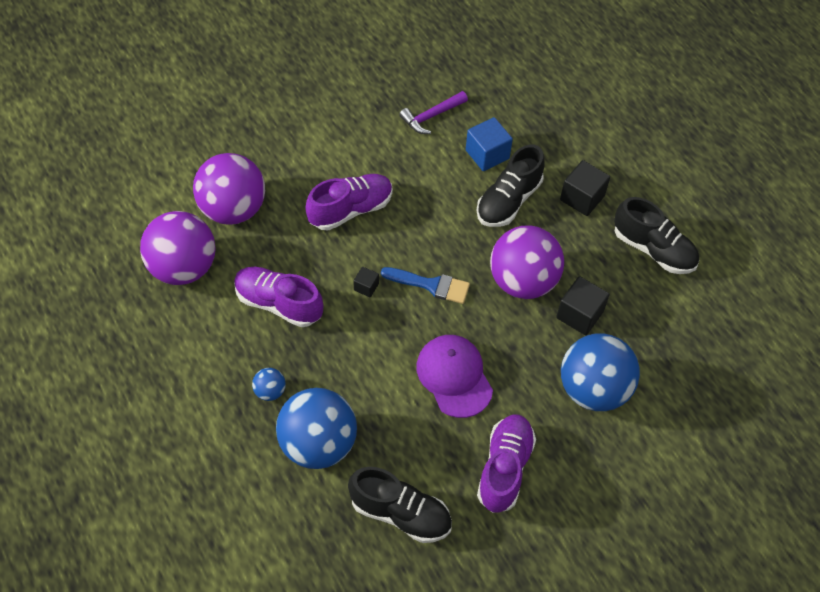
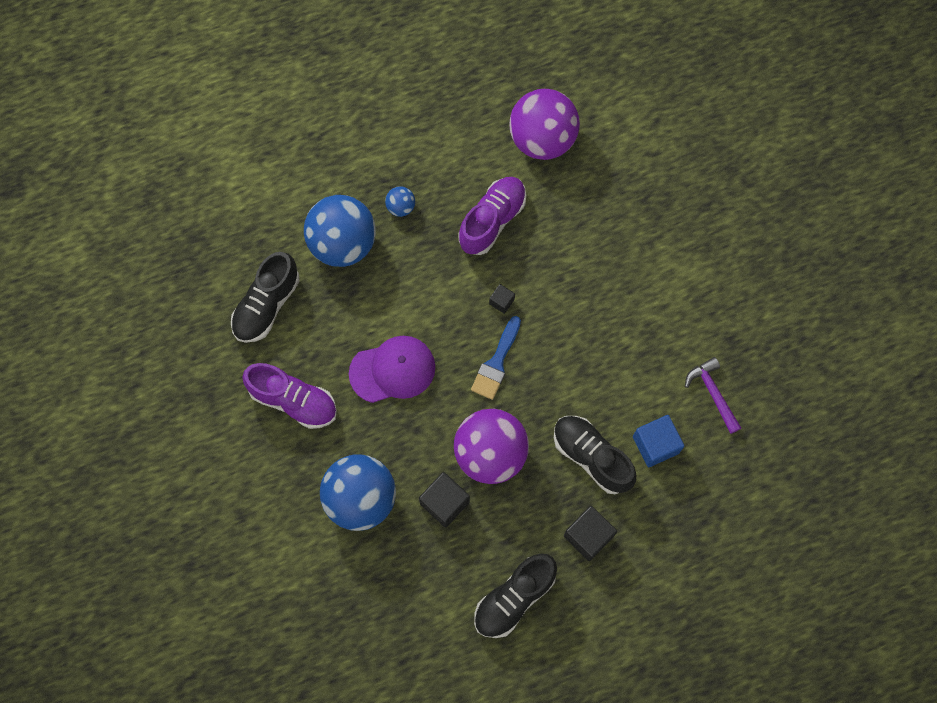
camera: 100 degrees right, 15 degrees up
(233, 209) = (606, 186): purple ball -> none
(350, 210) = (595, 296): purple shoe -> none

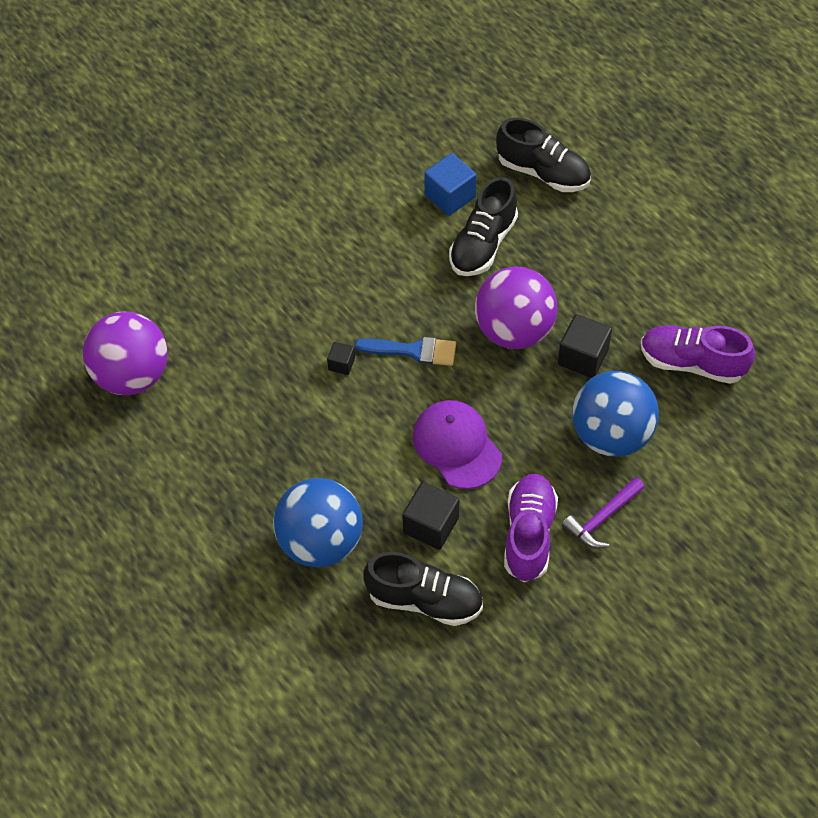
camera: 105 degrees left, 15 degrees down
(401, 207) = (256, 494): blue ball -> none
(492, 220) = (247, 398): purple shoe -> purple shoe (692, 363)
(514, 598) = (652, 273): black shoe -> black shoe (543, 172)
(588, 536) = (564, 228): black cube -> black cube (431, 525)
(712, 393) = (379, 163): purple hammer -> purple hammer (602, 519)

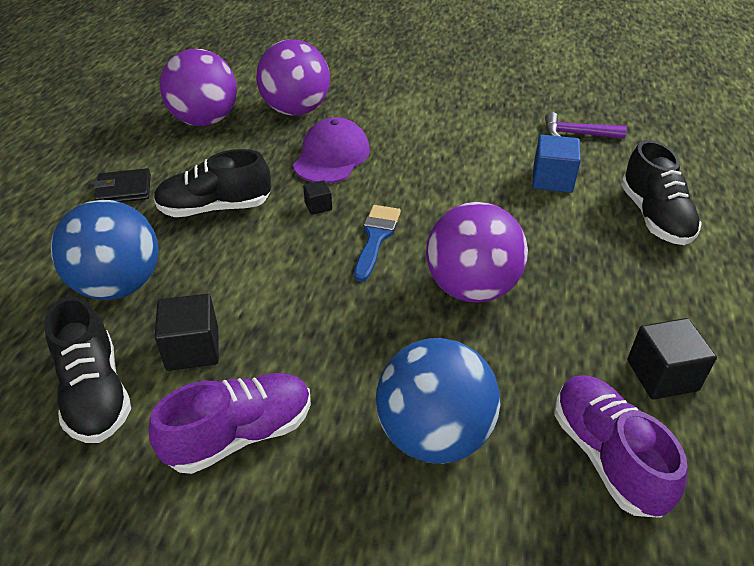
camera: 50 degrees right, 15 degrees down
(184, 298) = (296, 110): none -> purple ball
(190, 486) = (124, 189): none -> black wallet
(413, 351) = (376, 238): blue brush -> blue brush turned 135 degrees counterclockwise
(457, 446) = (302, 318): purple cap -> purple cap (331, 156)
(483, 244) = (533, 221): black shoe -> black shoe (215, 208)
(583, 357) = (501, 354): black cube -> black cube (662, 375)
(602, 519) = (315, 492): purple hammer -> purple hammer (576, 134)

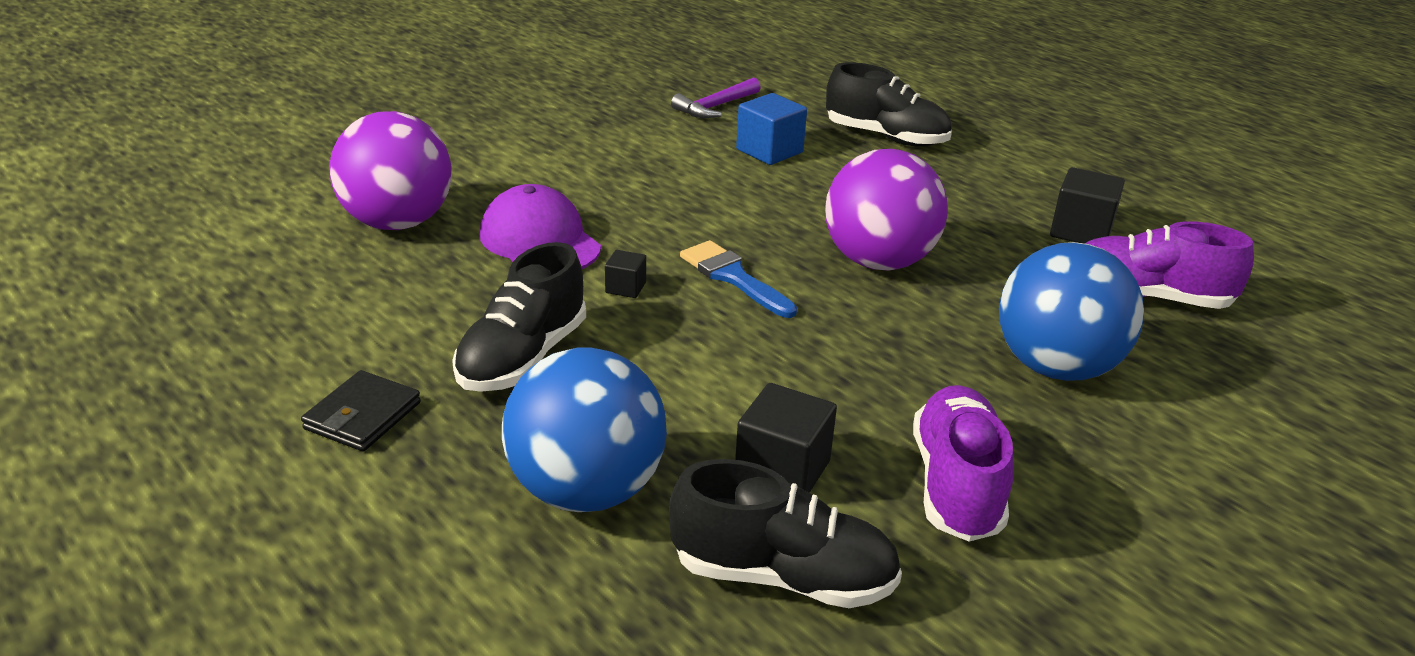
camera: 55 degrees left, 10 degrees down
(205, 120) = (299, 292): purple ball -> none

